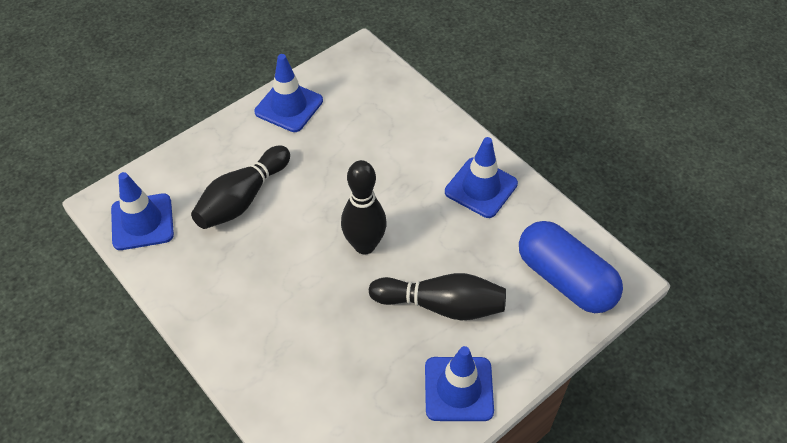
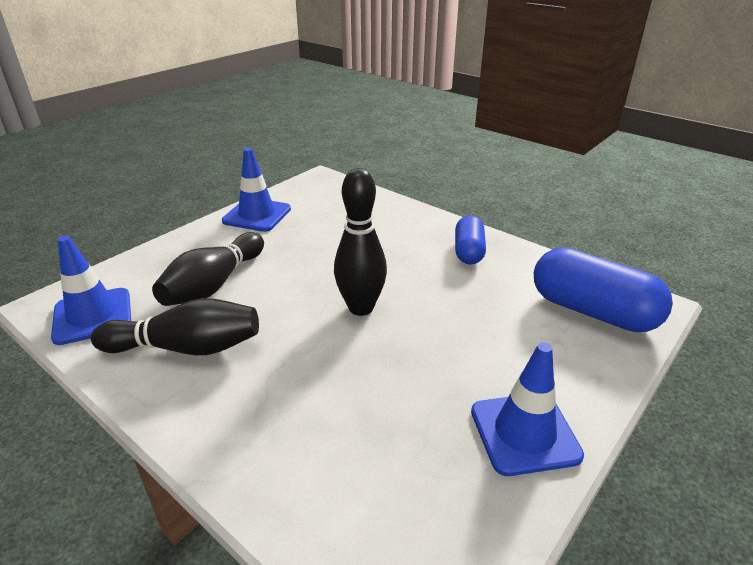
camera: 10 degrees left, 20 degrees down
(442, 305) = (468, 350): black bowling pin -> black bowling pin (186, 348)
(481, 188) = (468, 251): blue traffic cone -> blue capsule

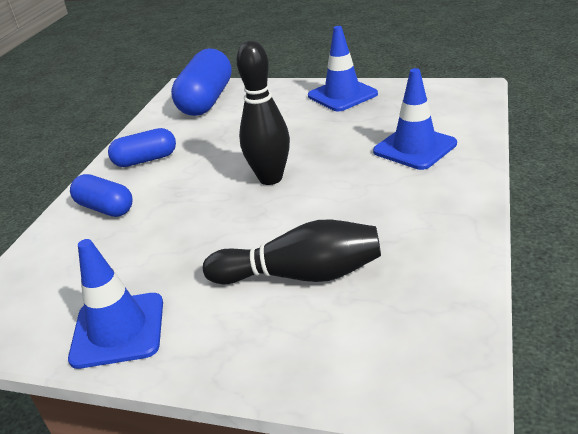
camera: 110 degrees left, 0 degrees up
(93, 316) = (427, 330): blue traffic cone -> blue traffic cone (415, 148)
(186, 348) = (402, 236): black bowling pin -> none
(402, 225) = (105, 208): none -> blue capsule

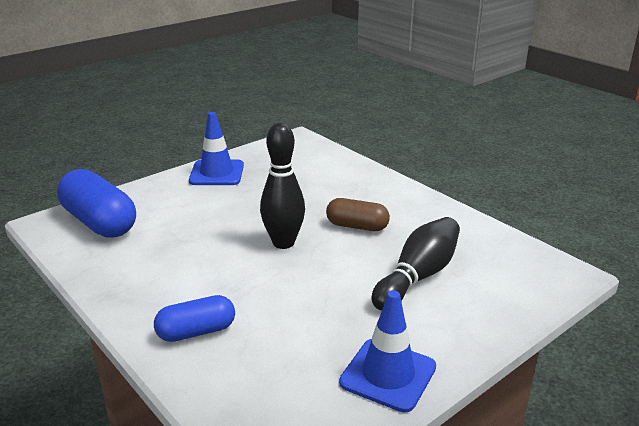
camera: 60 degrees left, 5 degrees down
(145, 160) = (148, 285): blue capsule -> none
(350, 198) = (357, 226): none -> brown capsule
(415, 148) = (334, 183): blue traffic cone -> none

